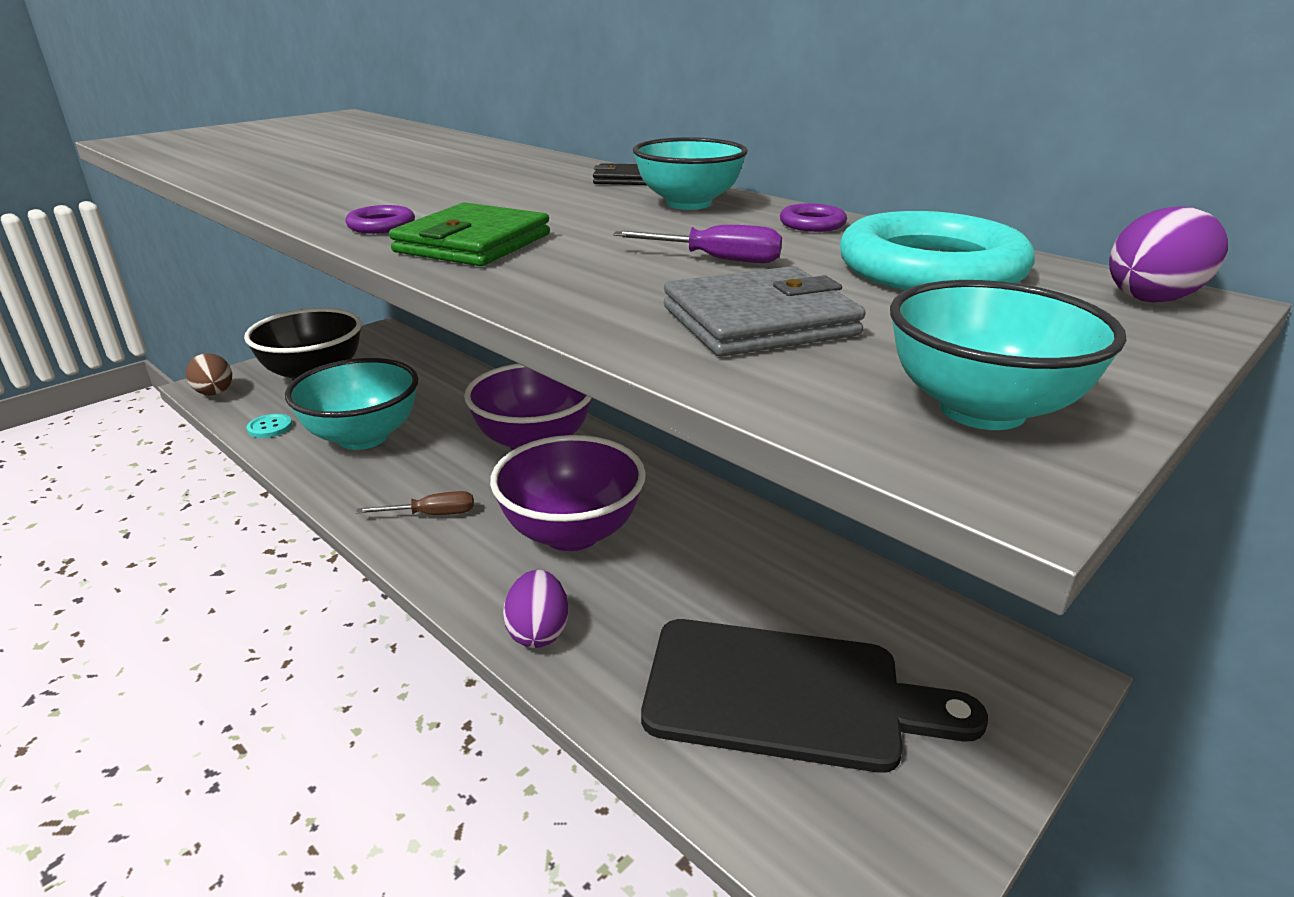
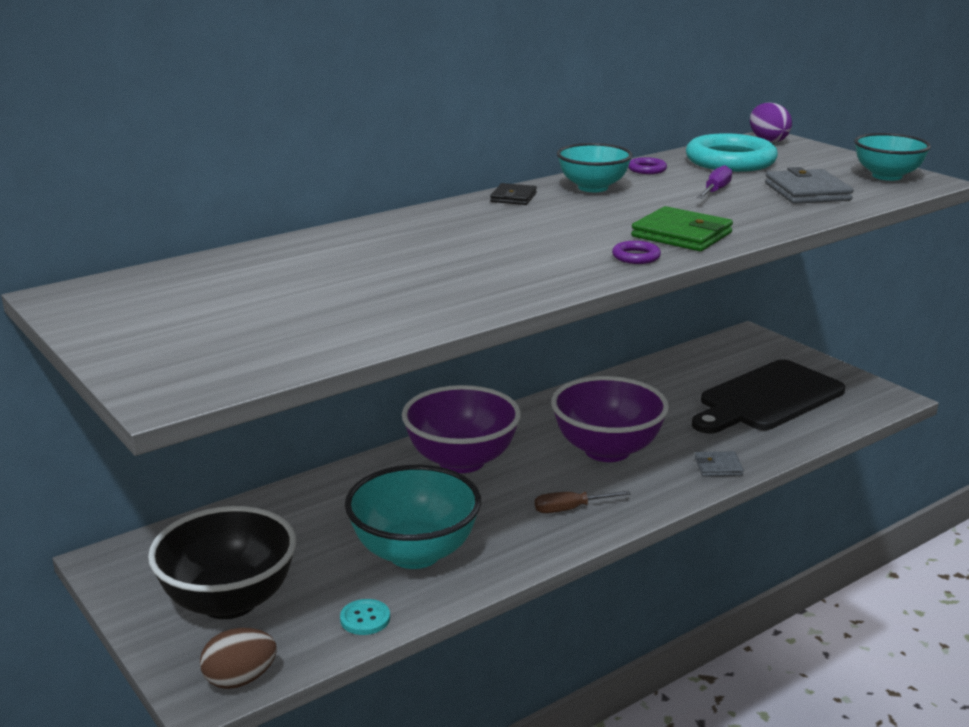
camera: 80 degrees left, 5 degrees down
(432, 514) = (570, 509): brown screwdriver -> brown screwdriver turned 105 degrees counterclockwise
(538, 632) = (718, 467): purple egg -> grey wallet
(787, 694) = (767, 398): black cutting board -> black cutting board turned 150 degrees counterclockwise

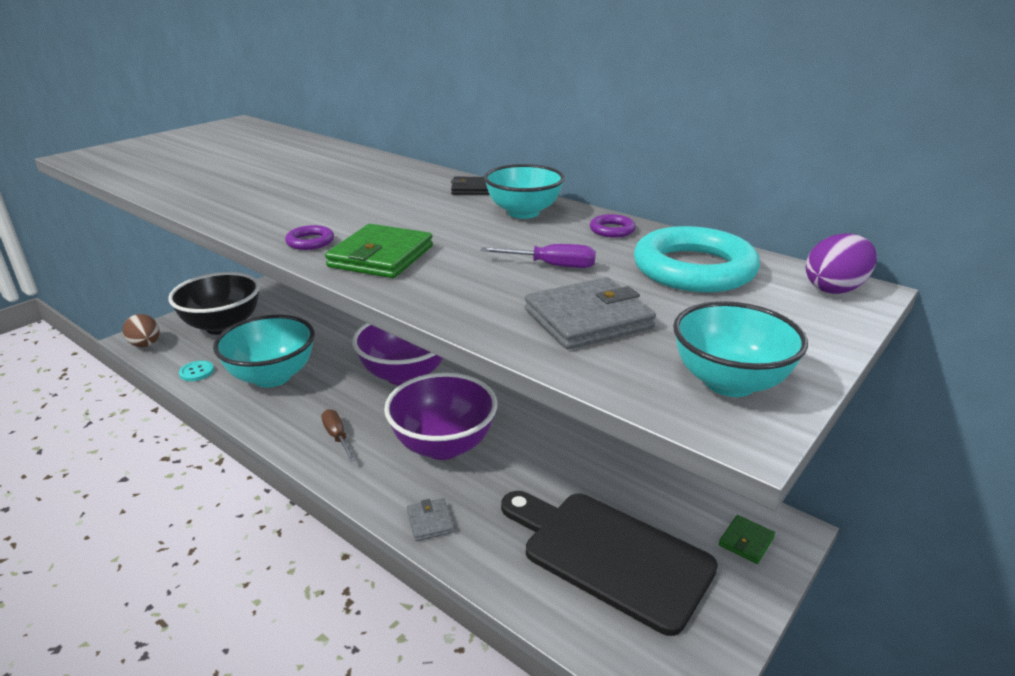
camera: 75 degrees right, 5 degrees up
(759, 350) = (746, 541): none -> green wallet

